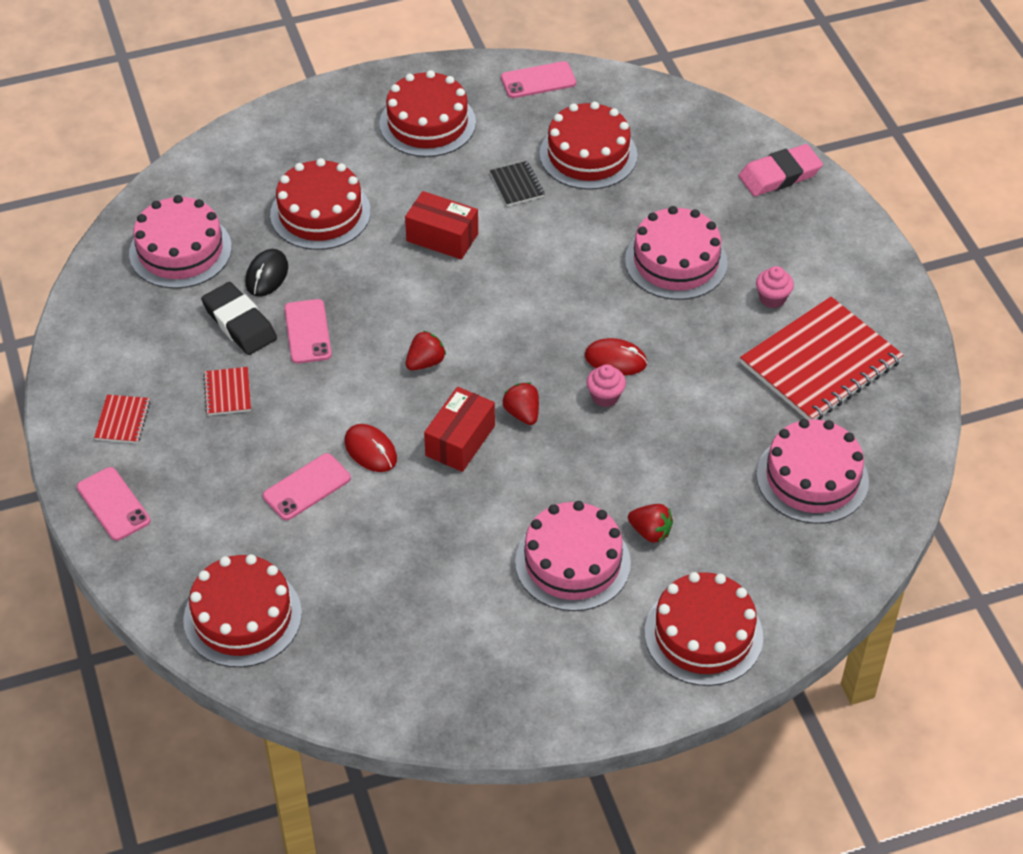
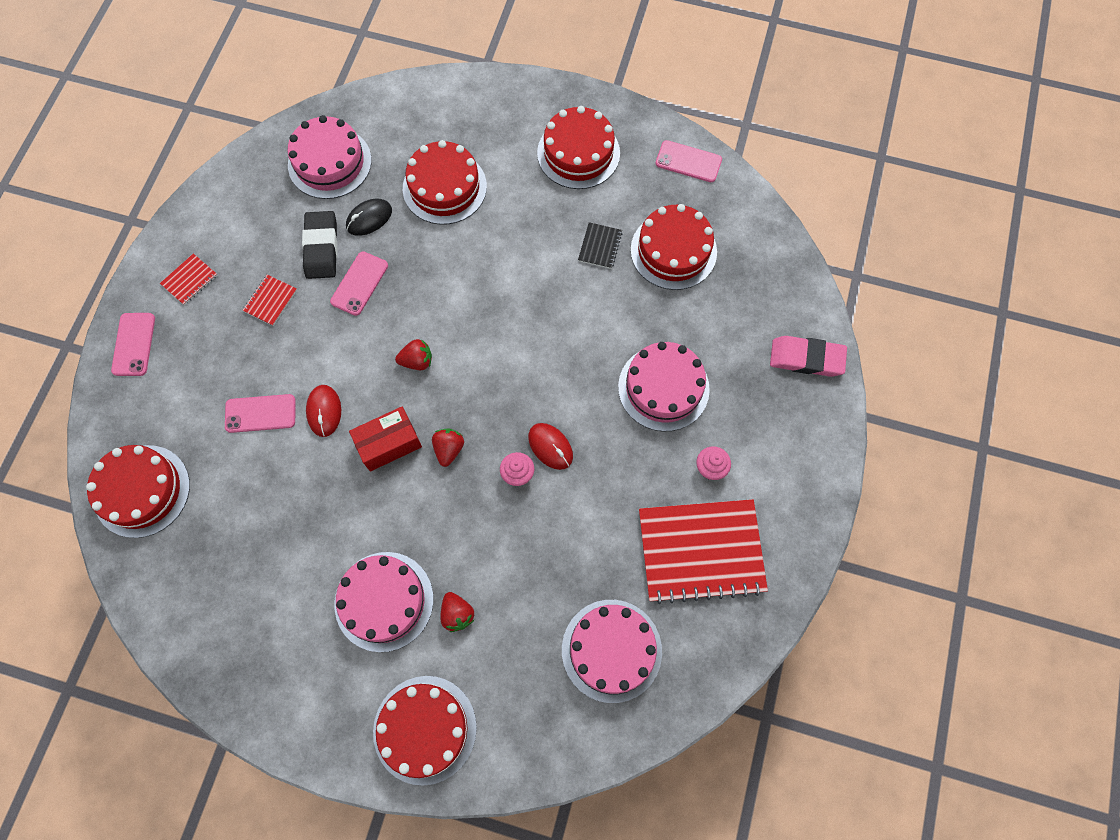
camera: 35 degrees right, 20 degrees up
(442, 237) = (511, 260): red box -> none

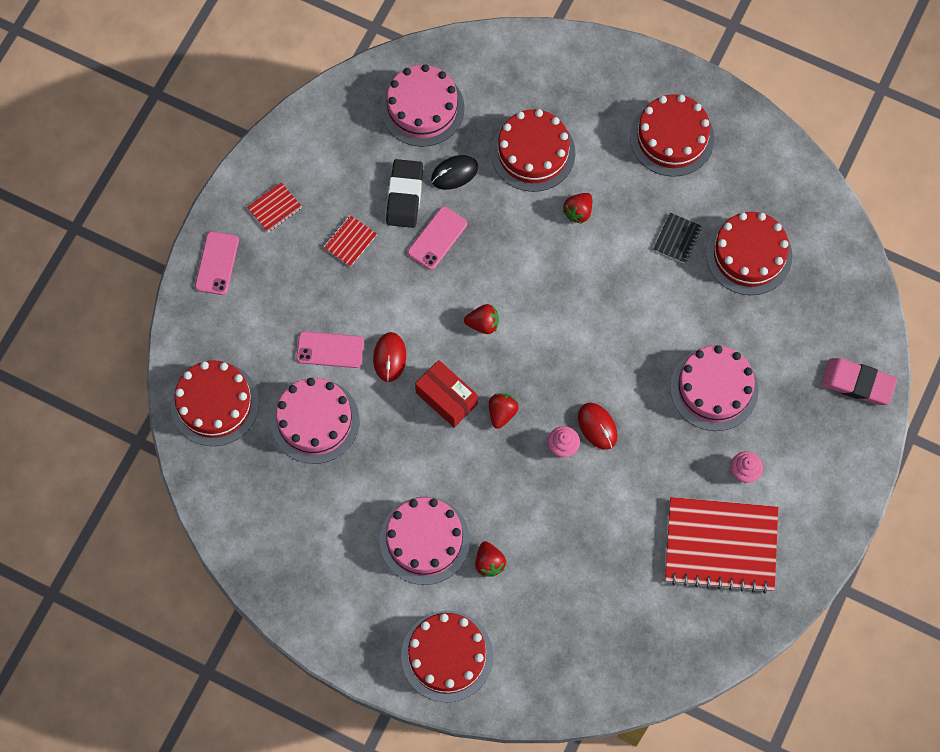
camera: 10 degrees right, 0 degrees up
(389, 443) = (446, 398): red box -> red box turned 60 degrees clockwise
(498, 236) = (578, 212): none -> red strawberry
(611, 650) = (623, 618): pink cake -> pink cake (315, 421)
(688, 162) = (781, 165): pink phone -> none

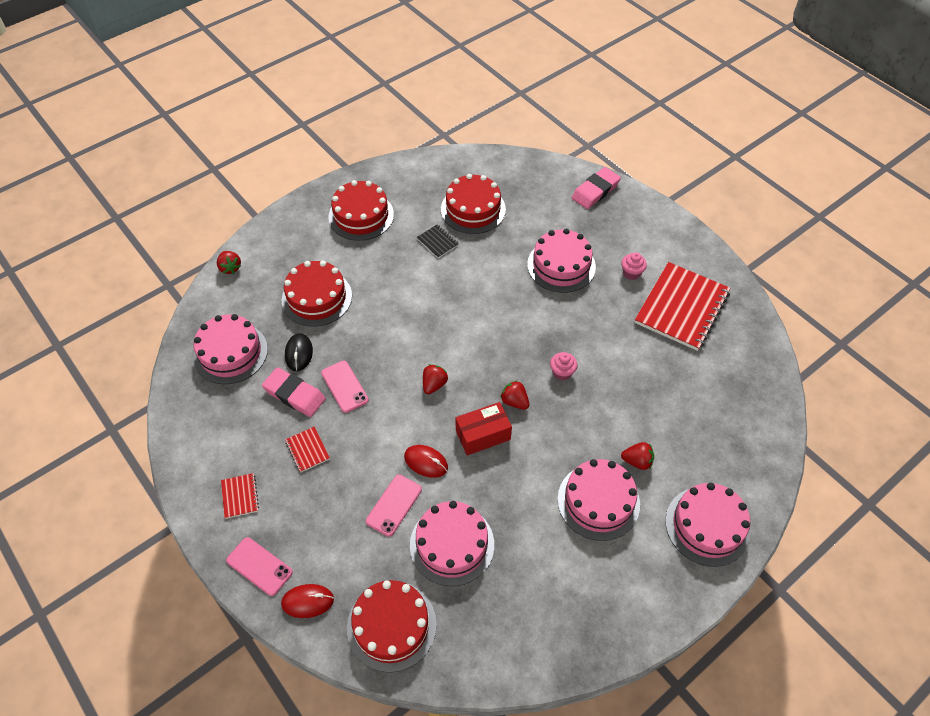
camera: 65 degrees left, 15 degrees down
(404, 196) = (294, 394): black eraser -> pink eraser
(447, 656) = (707, 526): red cake -> pink cake
(578, 212) = (381, 289): red strawberry -> red strawberry (230, 268)
(597, 426) = (556, 344): red mouse -> red mouse (308, 601)

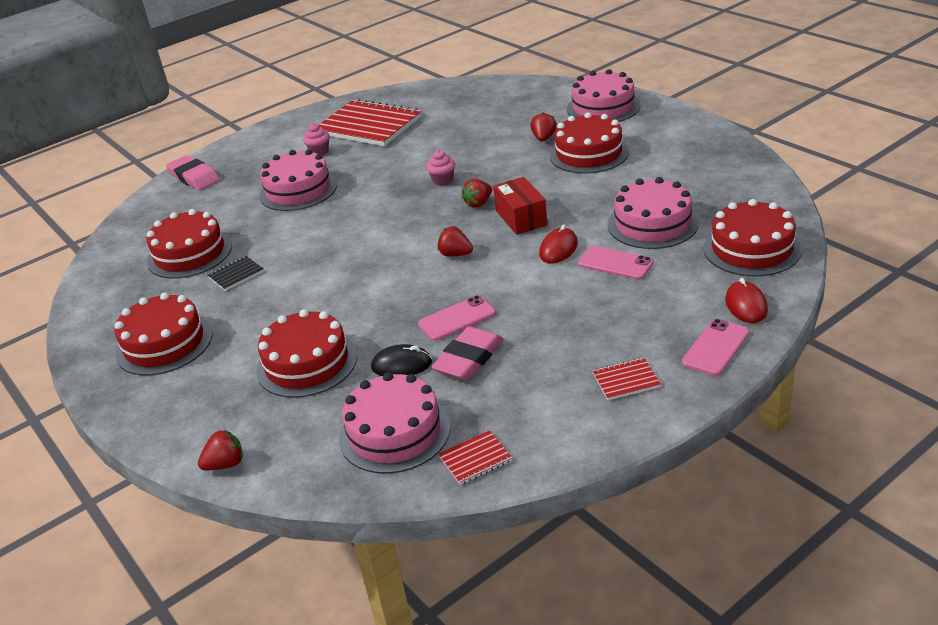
camera: 85 degrees left, 20 degrees down
(307, 450) = (551, 335): red notebook -> red notebook (475, 459)
(598, 501) = (589, 153): pink cake -> red cake

